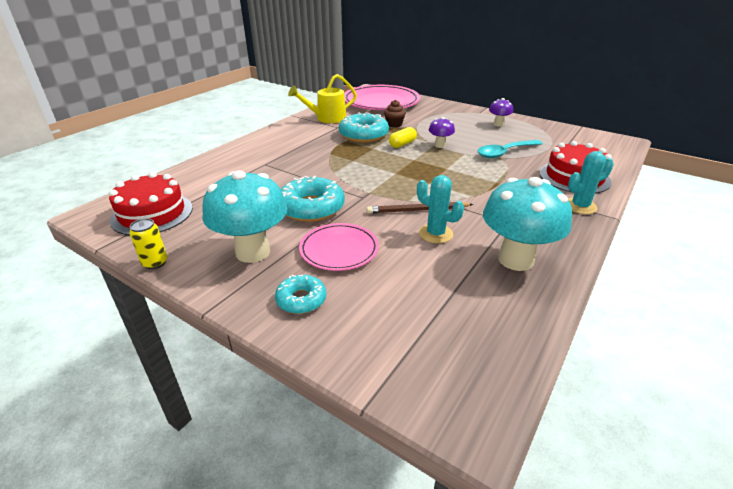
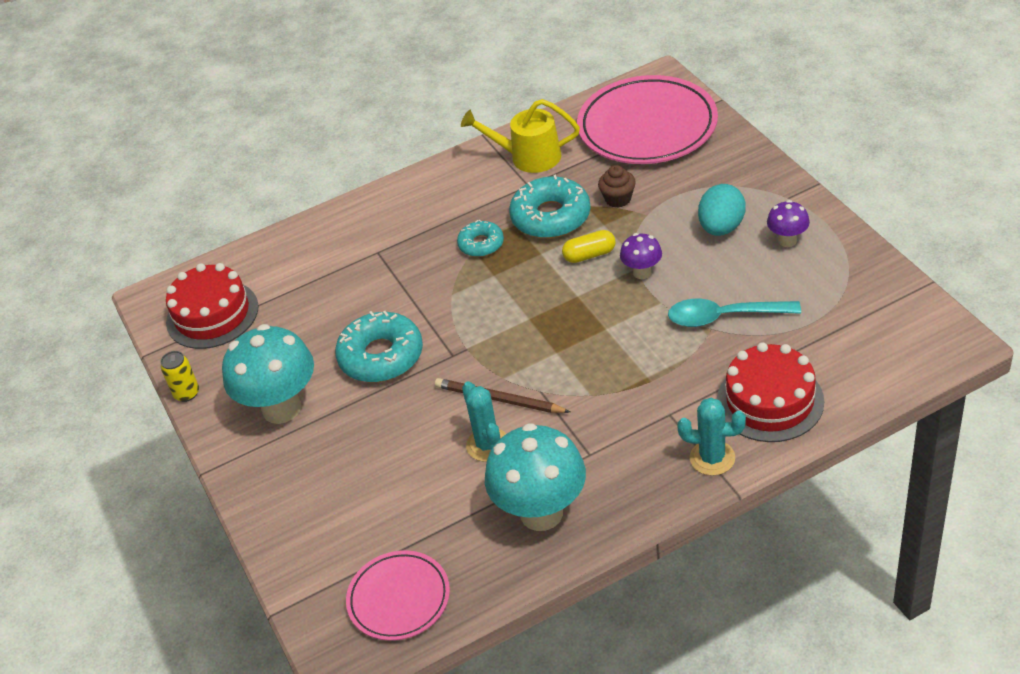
camera: 35 degrees right, 10 degrees up
(301, 299) = (290, 488): turquoise donut -> turquoise donut (481, 244)
(339, 250) = (367, 434): pink plate -> pink plate (399, 598)
(460, 125) = (721, 228): none -> turquoise egg

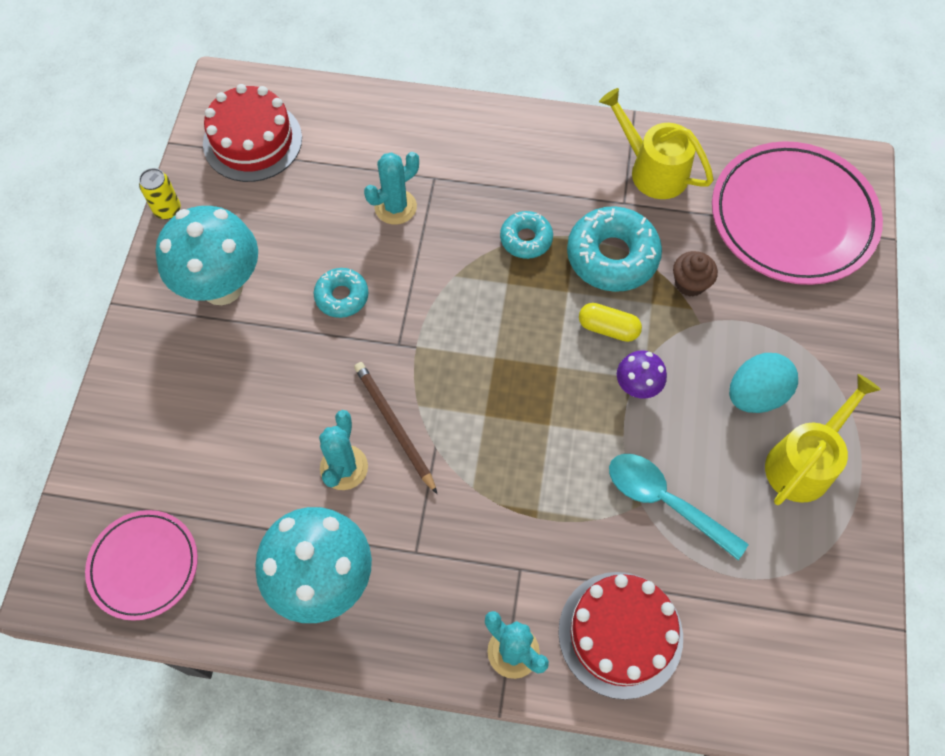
camera: 30 degrees right, 20 degrees up
(366, 284) = (395, 207): none -> turquoise cactus
(381, 356) = (342, 296): turquoise donut -> turquoise donut, size x0.57
(787, 240) = (804, 461): purple mushroom -> yellow watering can

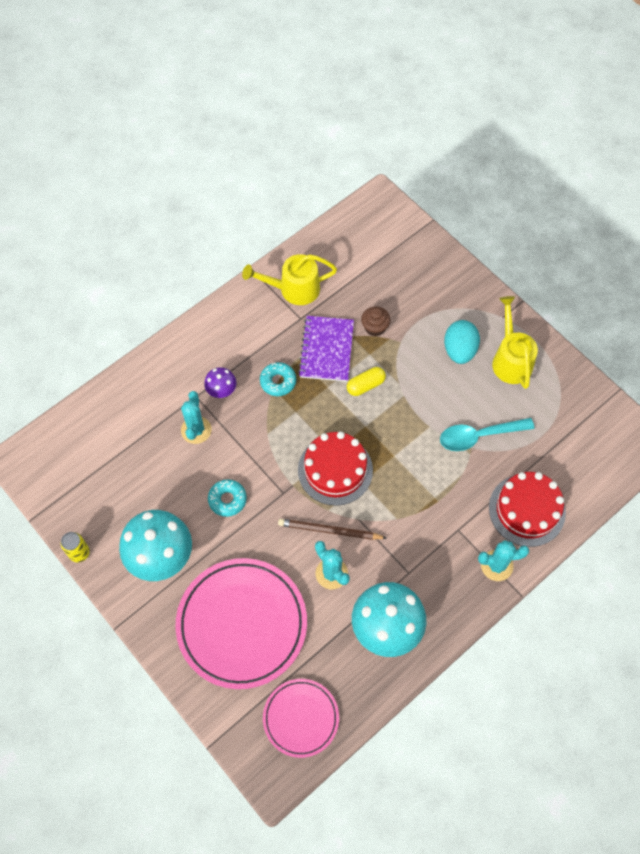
camera: 50 degrees left, 0 degrees up
(252, 141) = (76, 472): red cake -> red cake (335, 470)
(612, 256) = (326, 350): turquoise donut -> purple notebook
(636, 387) = (409, 399): purple mushroom -> purple mushroom (222, 392)
(792, 218) = (381, 251): pink plate -> pink plate (242, 624)

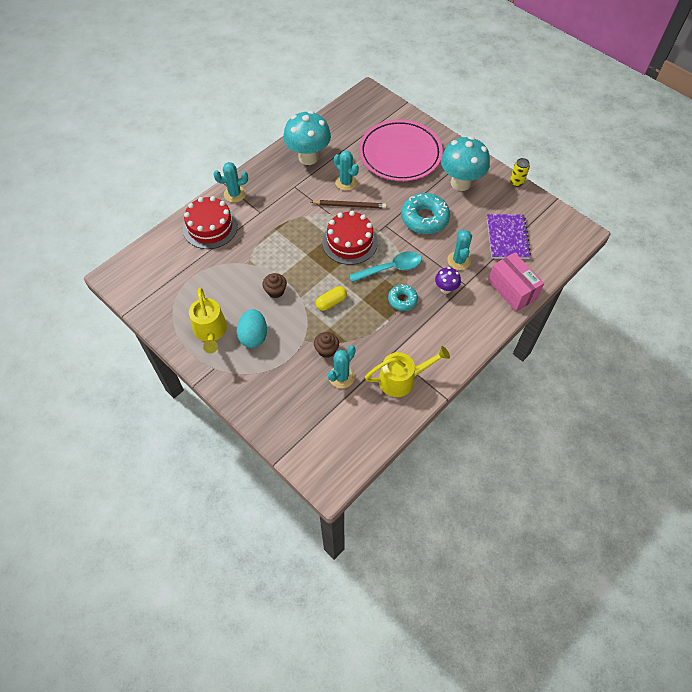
camera: 175 degrees right, 5 degrees down
(140, 384) = (512, 290): none -> pink box
(227, 500) = (424, 218): turquoise donut -> turquoise donut, size x1.75
(301, 718) = (356, 116): pink plate -> none
(326, 350) = (366, 328): purple notebook -> purple notebook (507, 237)
(360, 297) = (341, 377): none -> turquoise cactus
(434, 406) = (275, 291): none -> brown cupcake
(479, 436) = (241, 272): turquoise spoon -> turquoise spoon (390, 268)

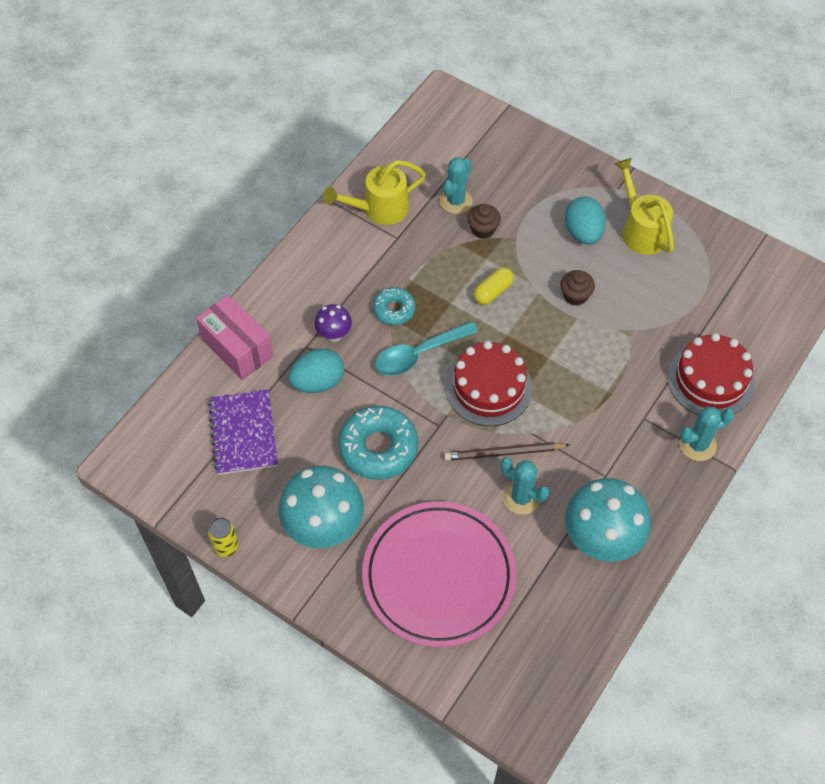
camera: 170 degrees right, 0 degrees up
(459, 260) = (318, 382): turquoise cactus -> turquoise egg

